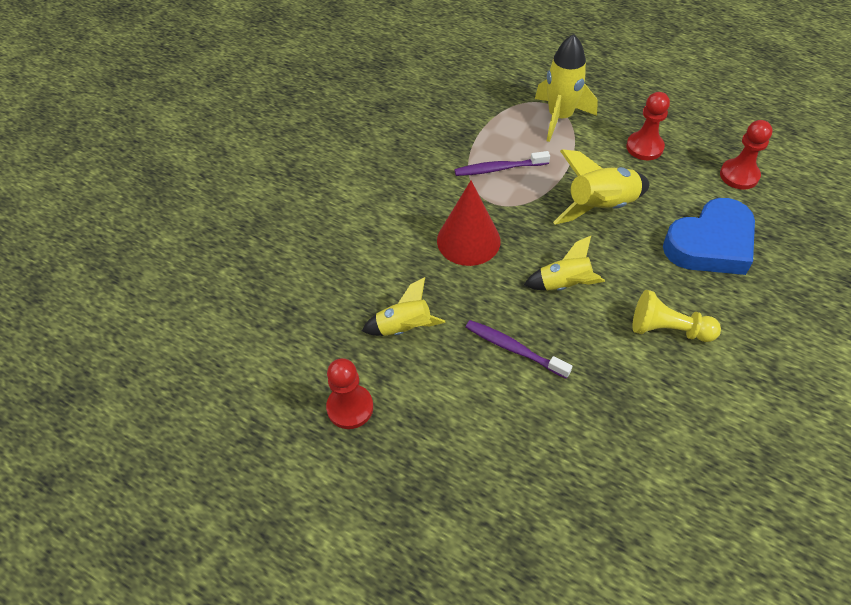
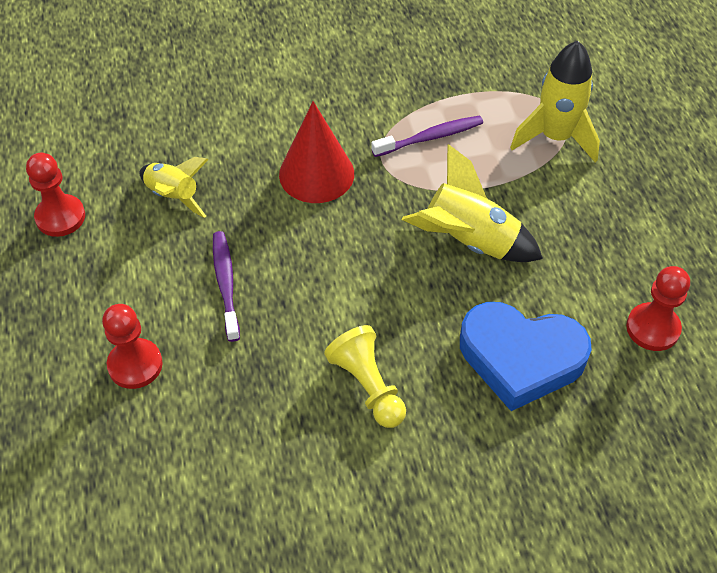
camera: 45 degrees right, 0 degrees up
(499, 168) = (430, 137): purple toothbrush -> purple toothbrush turned 120 degrees clockwise
(564, 284) = (339, 274): yellow rocket -> none
(644, 147) = (596, 226): red pawn -> red pawn (135, 365)

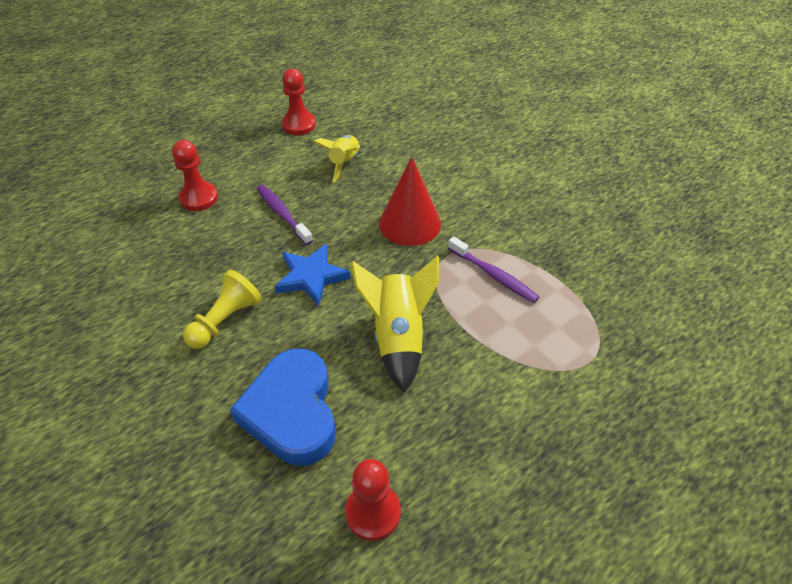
camera: 65 degrees right, 5 degrees down
(226, 284) = (283, 214): purple toothbrush -> purple toothbrush turned 90 degrees counterclockwise
(346, 287) = (311, 277): none -> blue star
(555, 137) = (559, 361): yellow rocket -> none

